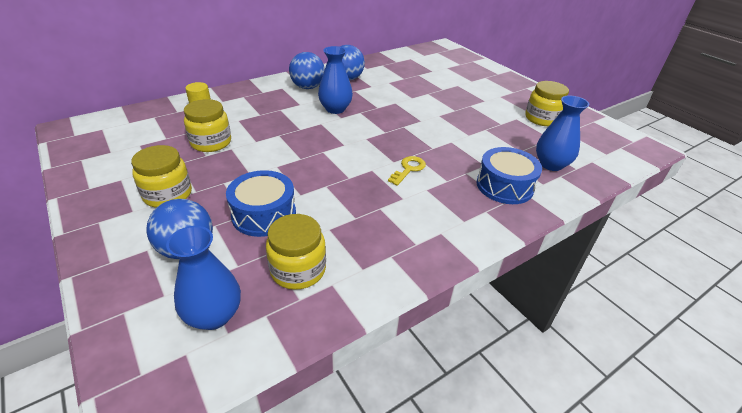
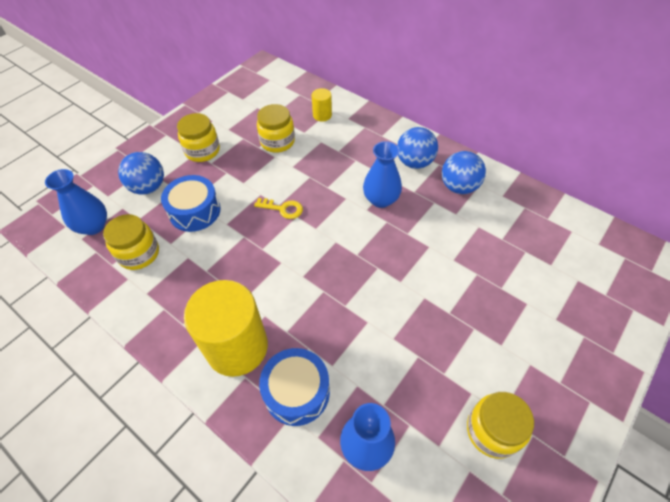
camera: 75 degrees right, 15 degrees up
(408, 169) = (293, 292): yellow key -> yellow key (283, 209)
(454, 211) = (237, 347): none -> yellow cylinder

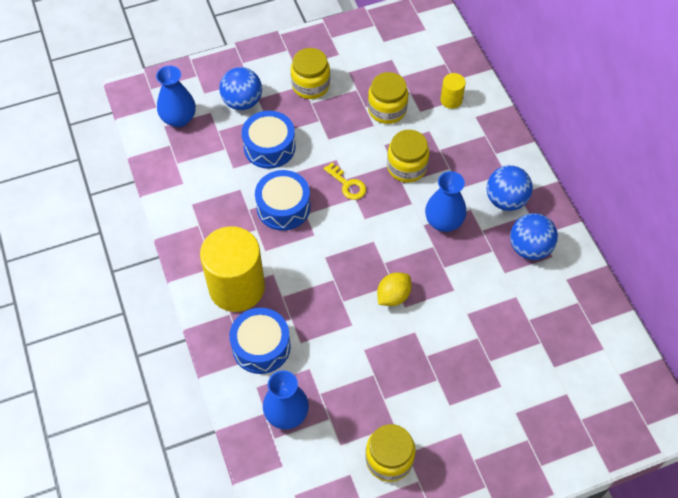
camera: 30 degrees right, 5 degrees up
(139, 254) = (203, 164): yellow jar -> yellow jar (406, 167)
(238, 253) = (283, 207): none -> blue drum
(384, 278) = (393, 296): none -> yellow lemon

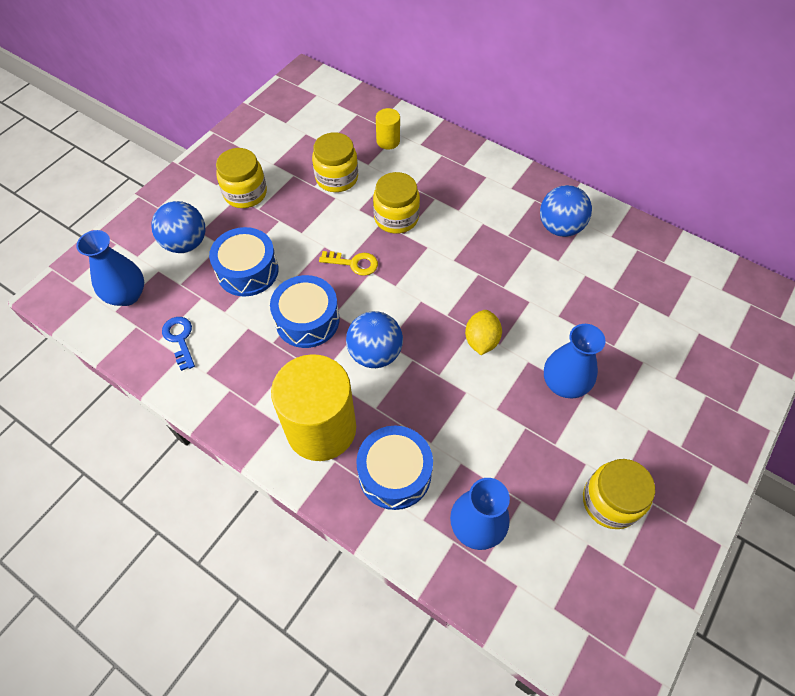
camera: 35 degrees left, 0 degrees up
(191, 170) = (180, 339): none -> blue key
(443, 222) = (469, 247): blue vase -> blue vase (564, 384)
(506, 200) = (505, 199): blue ball -> blue ball (375, 353)

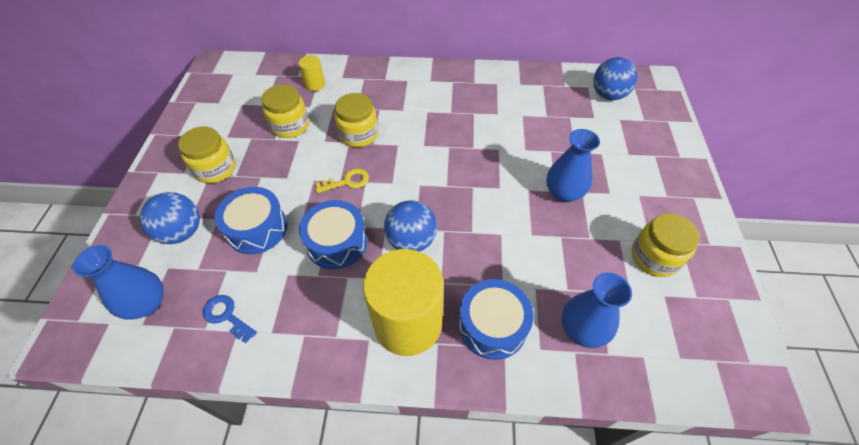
camera: 30 degrees left, 5 degrees down
(481, 341) = (485, 192): yellow lemon -> none
(560, 227) = (482, 92): blue ball -> blue ball (608, 95)

